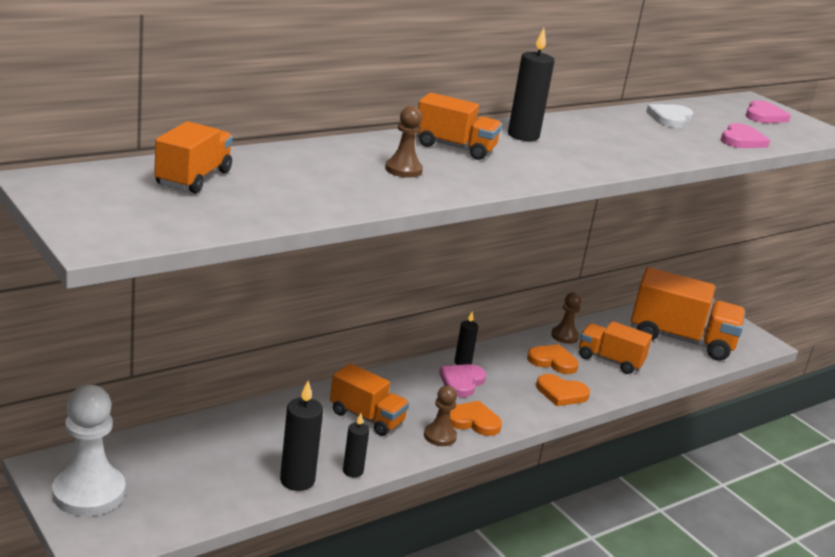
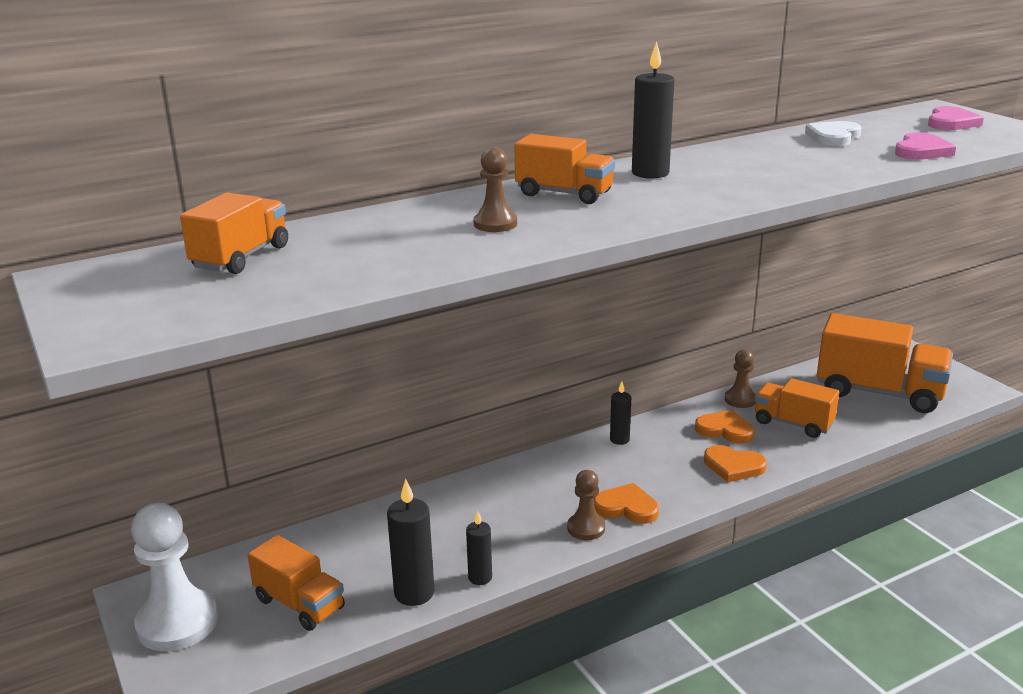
camera: 10 degrees right, 0 degrees up
(366, 417) = (503, 512): orange truck -> orange truck (299, 604)
(461, 382) = (616, 462): pink heart -> none

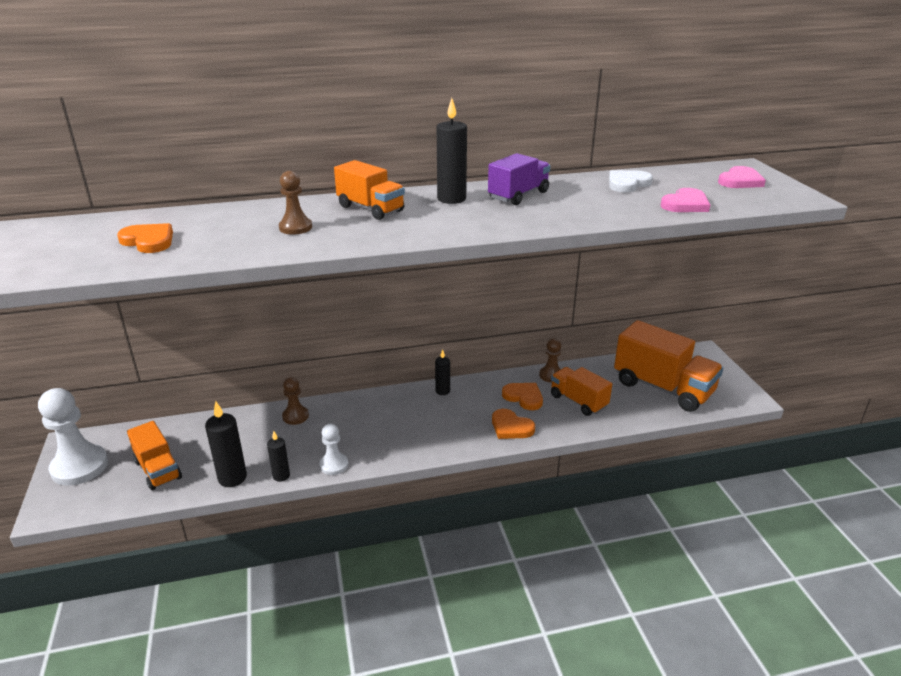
camera: 15 degrees right, 5 degrees up
(241, 257) = (107, 231): orange truck -> none
(541, 551) = (334, 465): none -> white pawn
(586, 528) = (375, 454): brown pawn -> brown pawn (295, 416)
(626, 507) = (413, 444): orange heart -> orange heart (148, 241)
(725, 161) = (518, 195): none -> purple truck

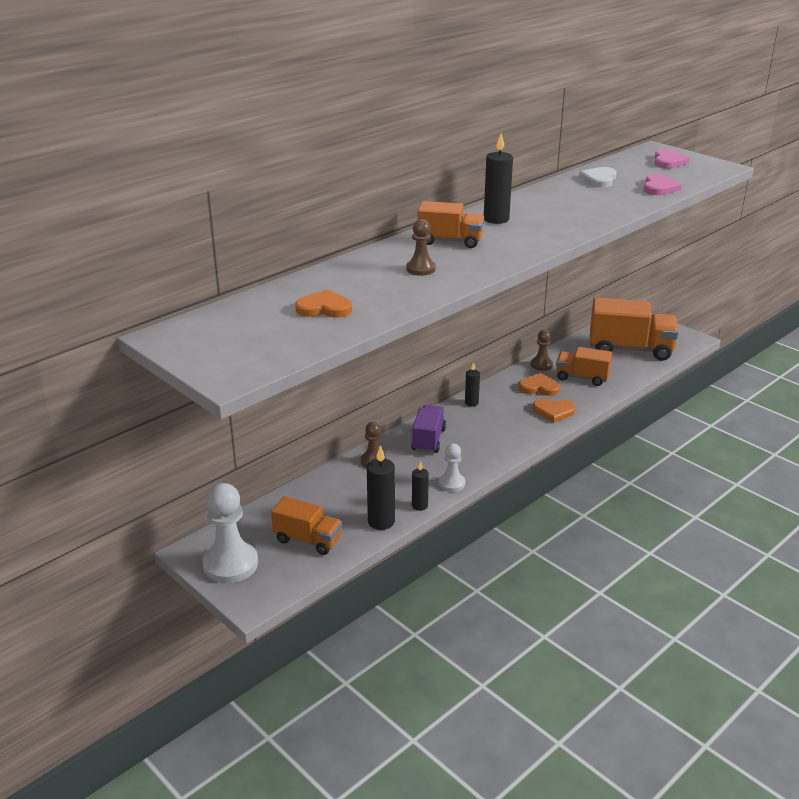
camera: 30 degrees left, 0 degrees up
(518, 195) = (539, 205): purple truck -> purple truck (428, 440)

